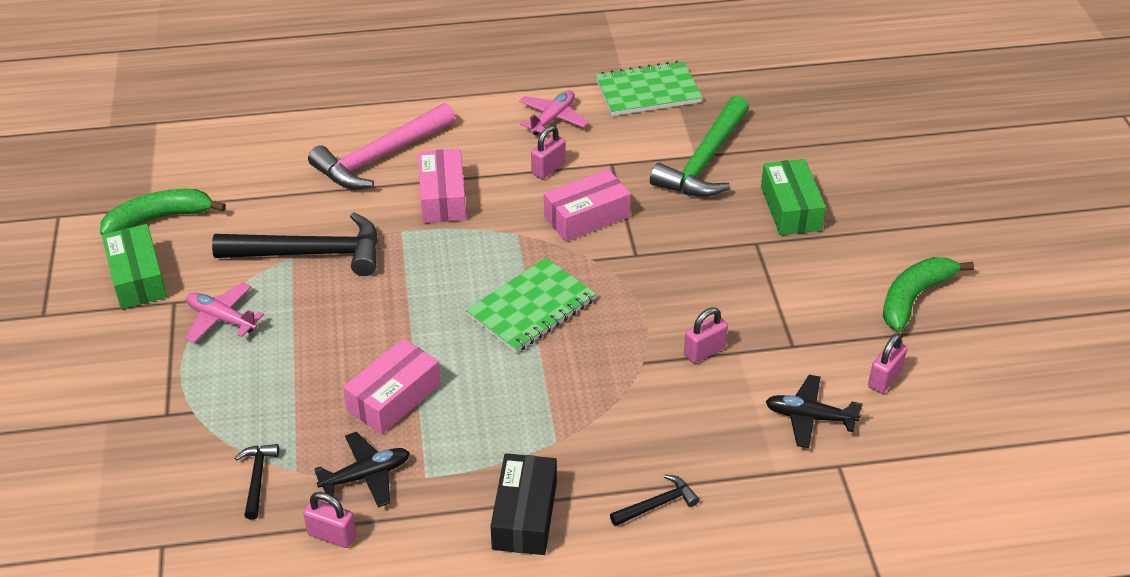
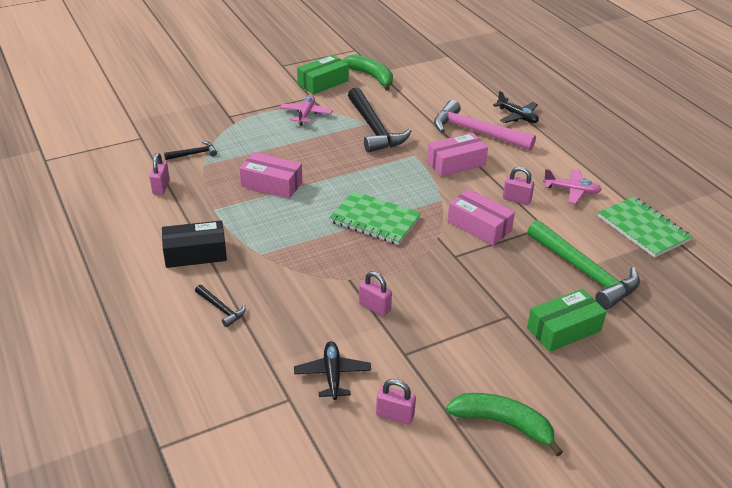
camera: 70 degrees right, 5 degrees down
(366, 476) = (207, 188): black plane -> black plane (517, 116)
(704, 161) = (584, 272): green hammer -> green hammer turned 135 degrees counterclockwise

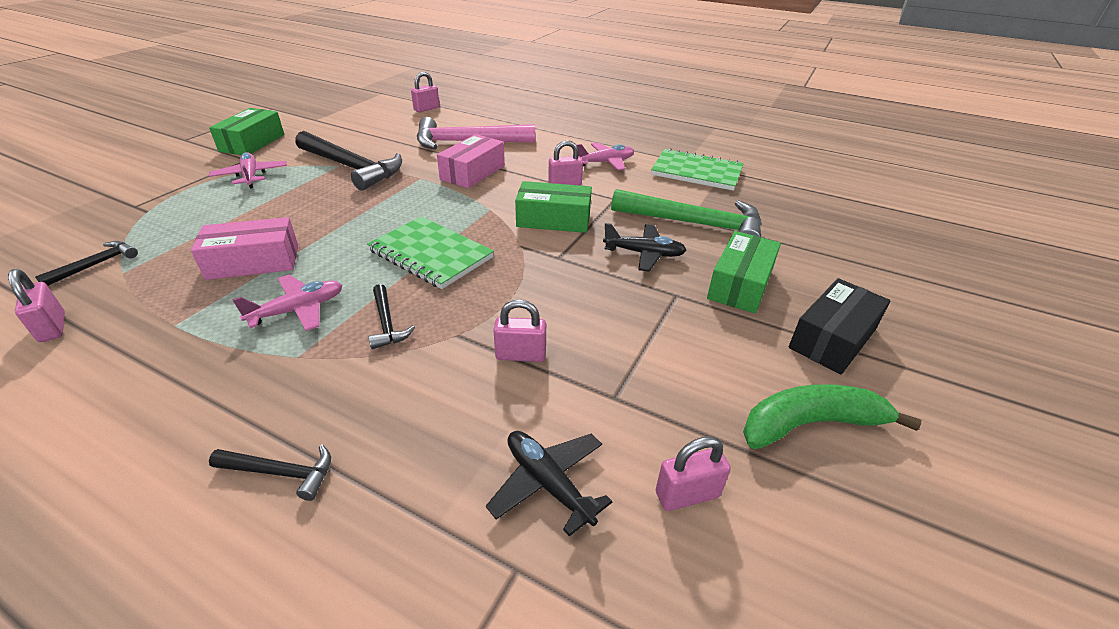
camera: 35 degrees left, 0 degrees up
(195, 253) = (175, 402): black box -> black box (832, 338)
(277, 226) = (298, 310): none -> pink plane
(317, 255) = (387, 323): none -> black hammer
(372, 77) = (310, 125): green banana -> none
(375, 220) = (431, 254): green notebook -> green notebook turned 45 degrees clockwise
(471, 85) = (426, 109): none -> pink padlock
(479, 226) = (553, 219): pink box -> green box
(517, 116) = (495, 121): black plane -> black plane (644, 254)

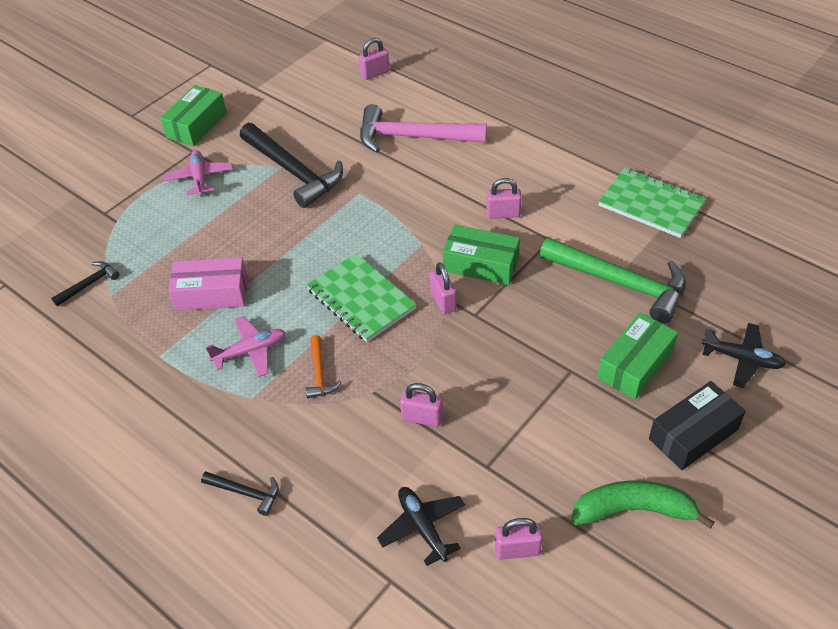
camera: 15 degrees right, 10 degrees up
(52, 327) = (73, 348): pink padlock -> pink padlock (443, 301)
(387, 323) = (319, 373): black hammer -> orange hammer
(473, 172) = (412, 188): pink box -> none
(605, 162) = (555, 181): pink plane -> none
(644, 254) = (556, 318): black plane -> black plane (742, 359)

